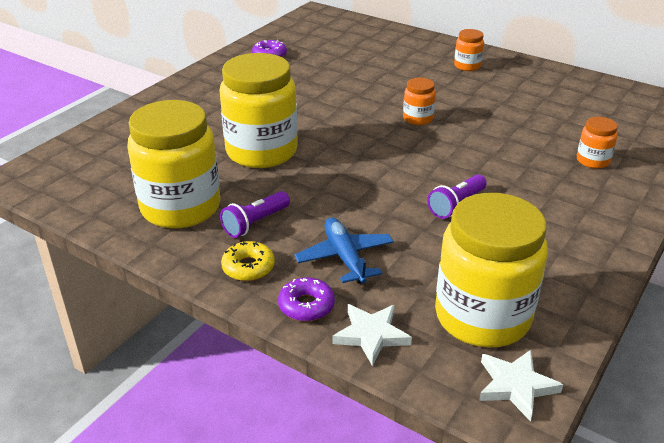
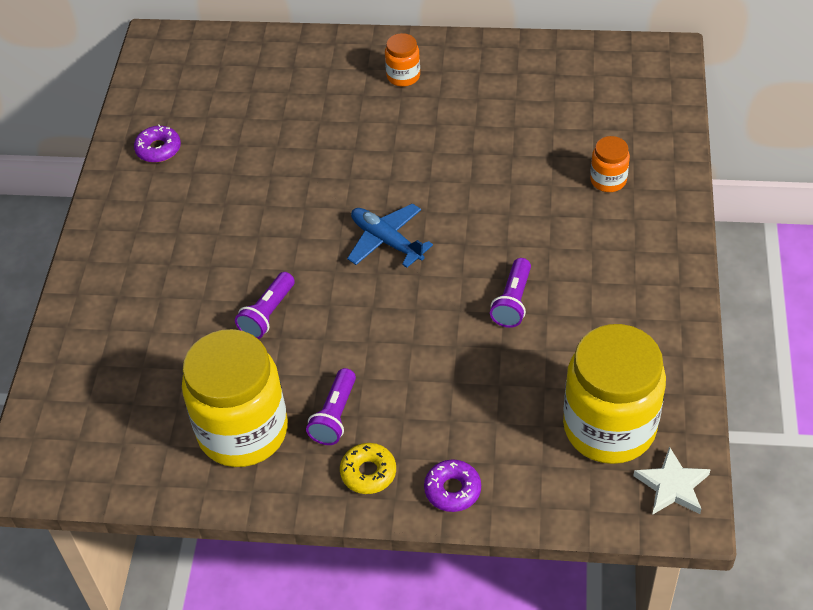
camera: 25 degrees left, 15 degrees up
(261, 151) = (267, 314): yellow jar -> purple flashlight
(345, 257) = (450, 417): blue plane -> blue plane (386, 241)
(371, 335) = (529, 493): white star -> none
(418, 118) = (401, 190): orange jar -> none

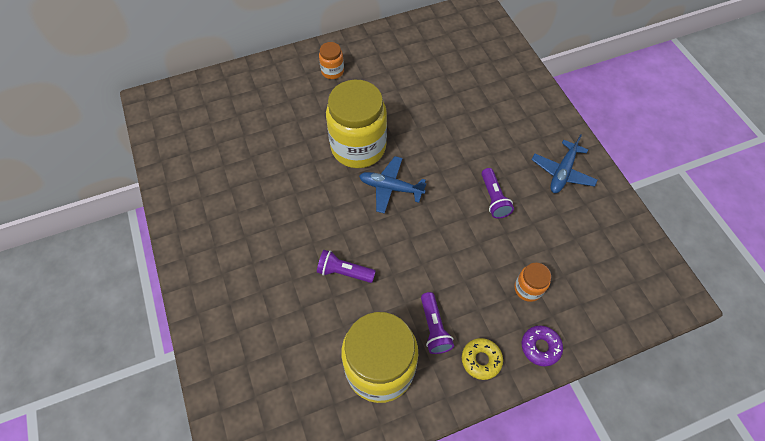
camera: 30 degrees left, 10 degrees up
(158, 149) = (195, 179): purple donut -> none
(267, 314) = (344, 272): purple flashlight -> purple flashlight turned 105 degrees clockwise
(608, 180) = (497, 97): orange jar -> orange jar (528, 288)
(609, 427) = (602, 260): yellow jar -> yellow jar (358, 147)
(632, 304) = (562, 172): none -> blue plane
(672, 486) = (661, 283): white star -> none

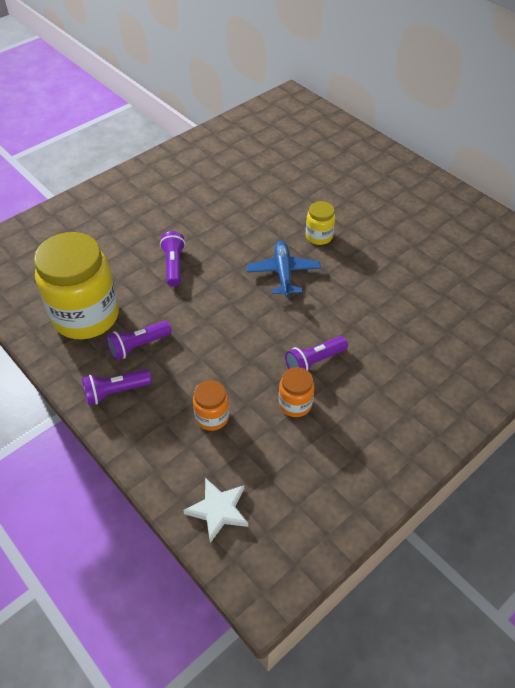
camera: 70 degrees right, 10 degrees down
(332, 71) = (402, 192): orange jar -> orange jar (295, 404)
(358, 147) = (319, 236): yellow jar -> yellow jar, size x0.45
(481, 360) = (116, 392): yellow donut -> purple flashlight
(540, 347) = (145, 442): purple donut -> none
(562, 172) = (389, 423): blue plane -> none
(614, 308) = (218, 510): none -> white star

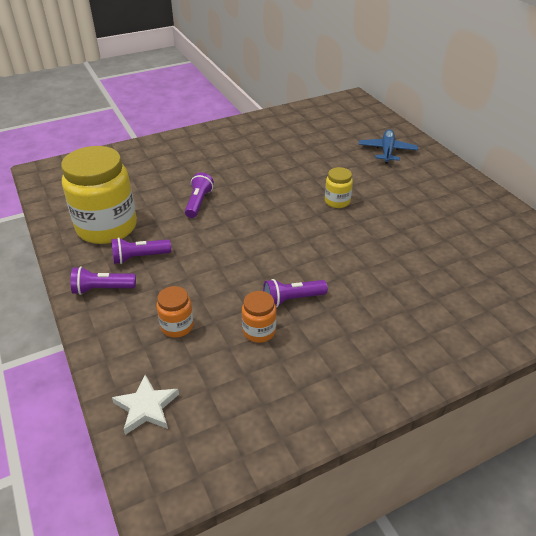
camera: 15 degrees right, 10 degrees down
(283, 273) = (292, 224): blue plane -> blue plane (387, 151)

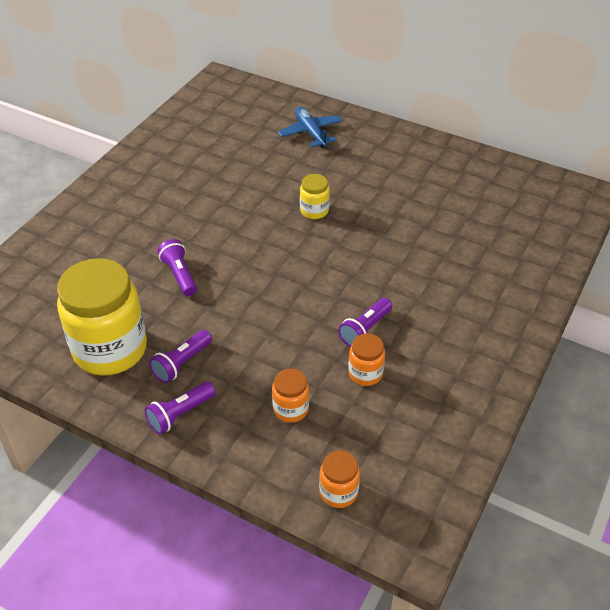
camera: 35 degrees left, 5 degrees up
(146, 407) = (338, 492): white star -> orange jar

